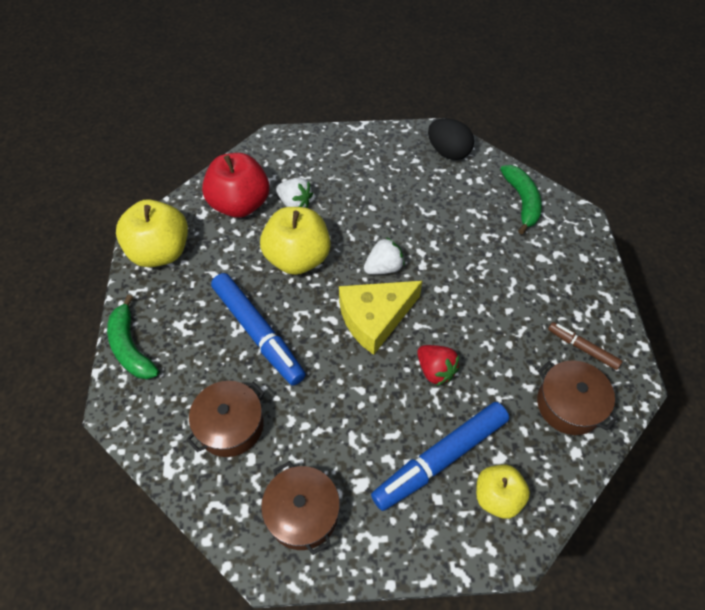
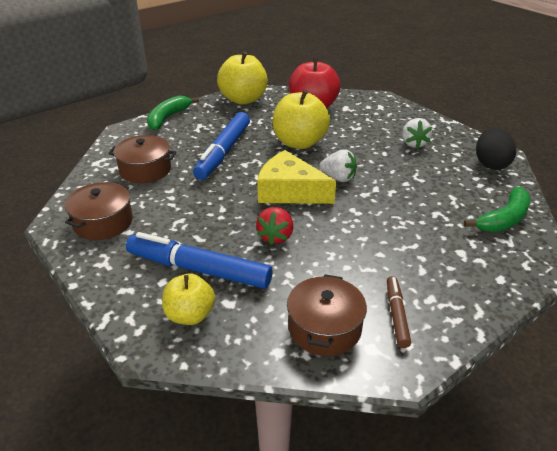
camera: 55 degrees right, 20 degrees down
(295, 203) = (342, 124): white strawberry -> white strawberry (414, 143)

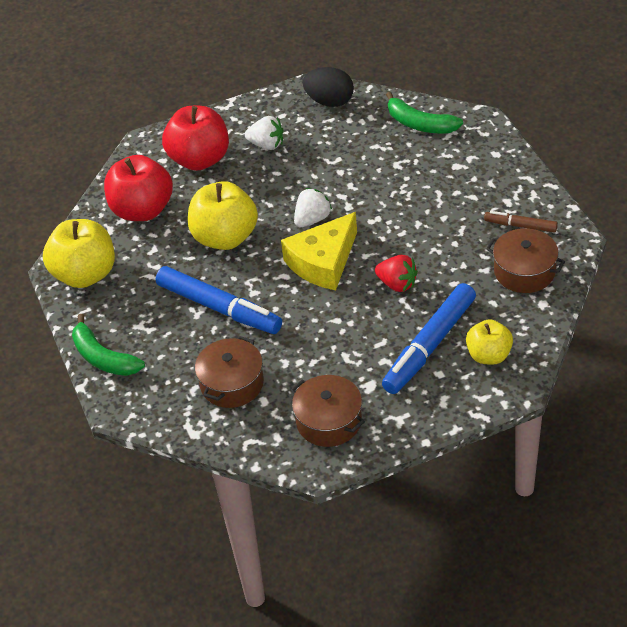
camera: 70 degrees left, 10 degrees up
(378, 119) = (199, 159): none -> red apple
(504, 219) = (420, 124): green banana -> green banana turned 150 degrees clockwise

